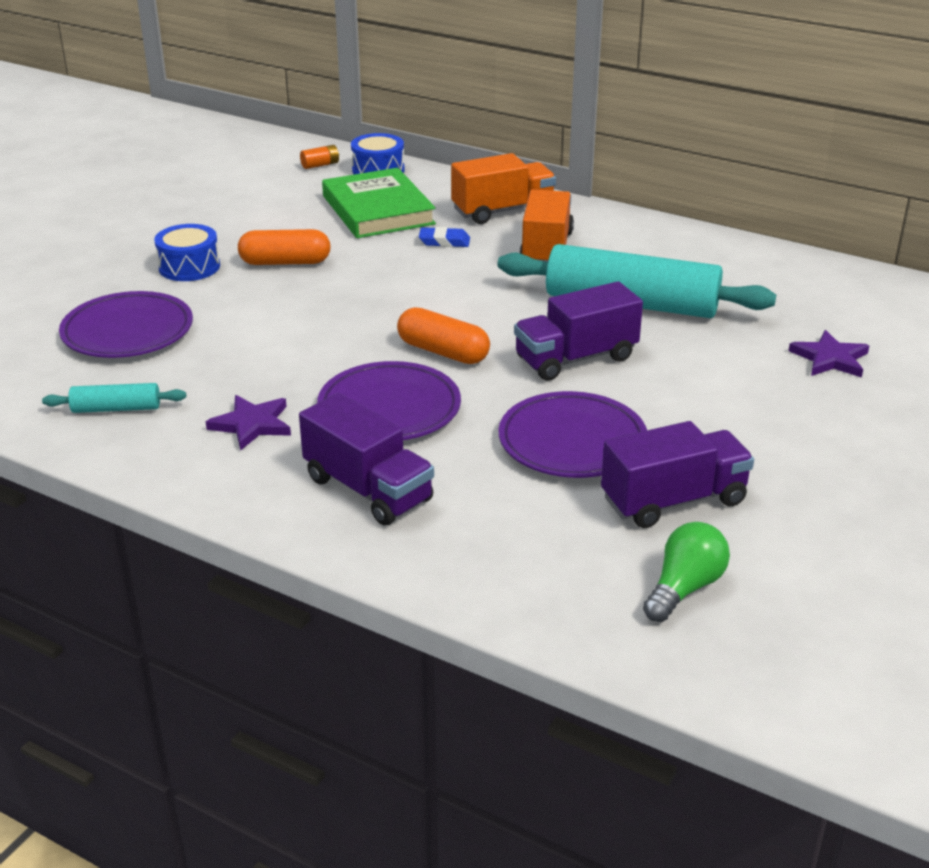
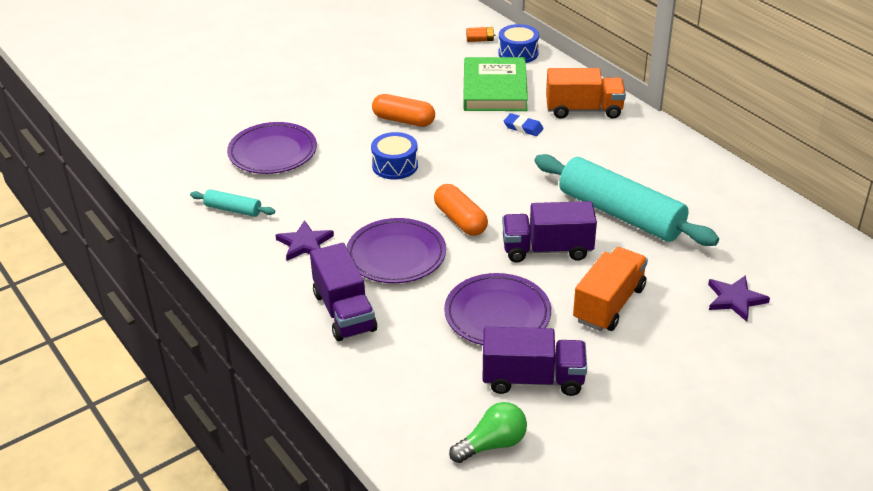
camera: 25 degrees right, 5 degrees up
(189, 267) = (340, 109): blue drum -> blue drum (395, 165)
(546, 249) = (592, 151): orange truck -> orange truck (609, 304)

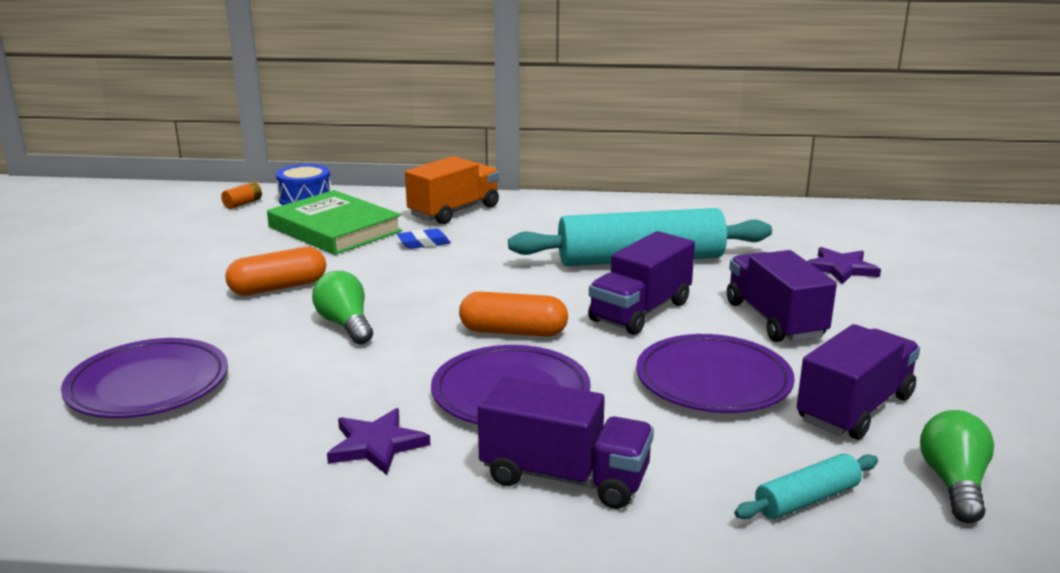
camera: 50 degrees left, 15 degrees down
(233, 209) = (197, 468): turquoise rolling pin -> turquoise rolling pin (807, 499)
(395, 165) = (345, 325): blue drum -> green light bulb
(609, 304) = (775, 320): orange truck -> purple truck

